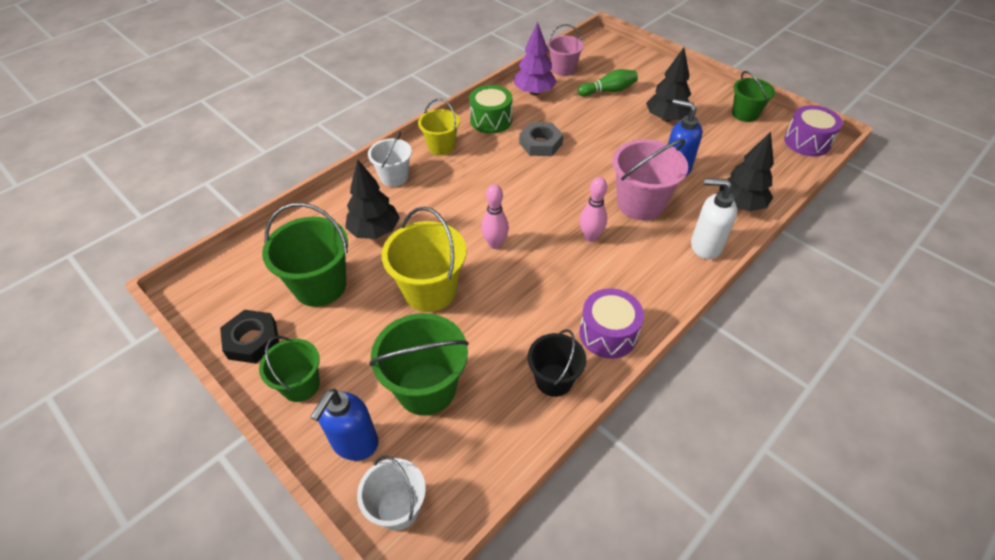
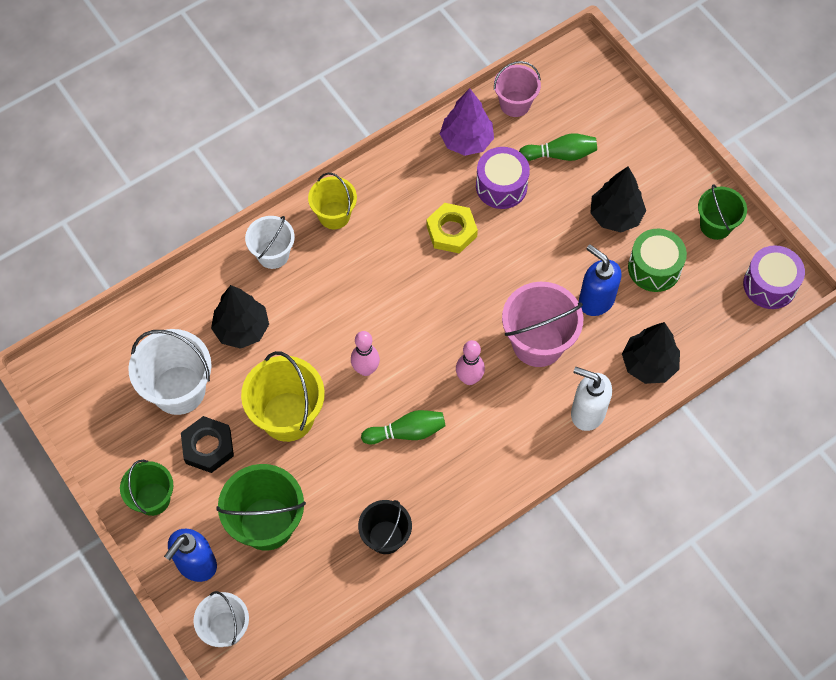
camera: 10 degrees right, 15 degrees up
(252, 340) = (110, 442): black nut -> black nut (208, 447)
(320, 286) = (179, 390): green bucket -> white bucket
(491, 120) = (401, 181): green drum -> green drum (654, 268)
(540, 143) = (451, 231): grey nut -> yellow nut
(547, 286) = (406, 432): none -> green bowling pin
(608, 333) = (451, 498): purple drum -> purple drum (501, 186)

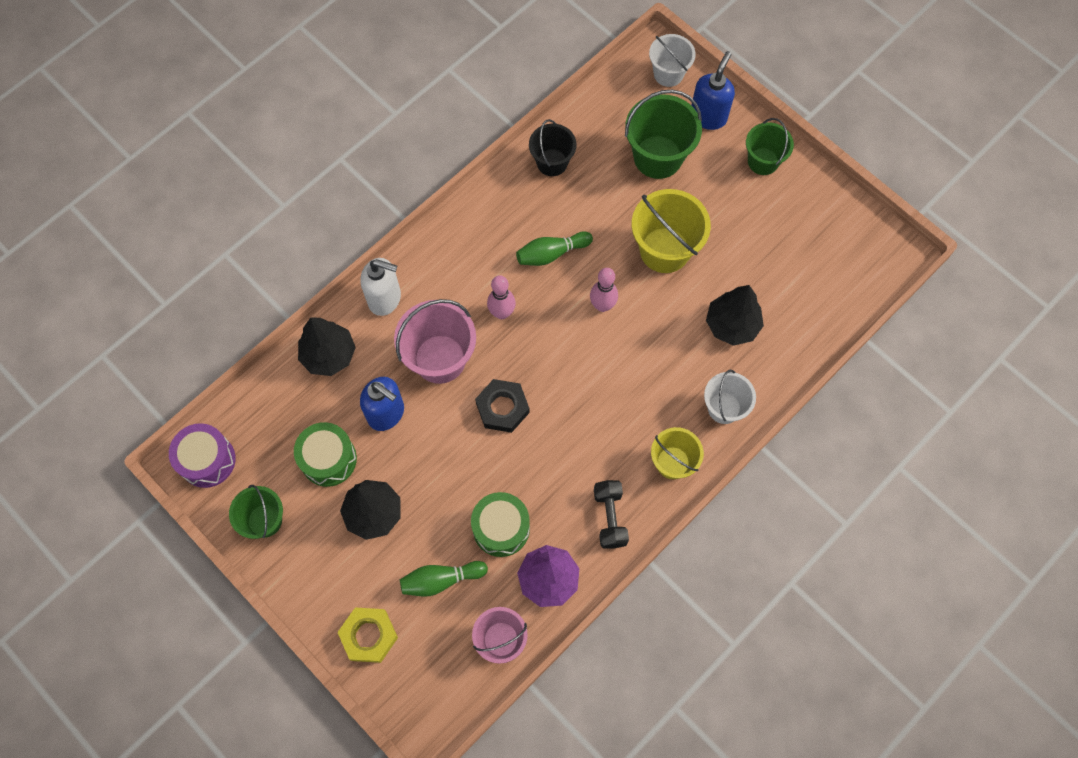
camera: 170 degrees right, 5 degrees up
(179, 390) = (772, 258): white bucket -> none
(208, 447) = (729, 212): black nut -> black nut (502, 408)
(402, 180) = (610, 517): none -> black dumbbell
(451, 231) = (546, 465): yellow nut -> yellow nut (369, 636)
(501, 186) = (501, 528): purple drum -> green drum

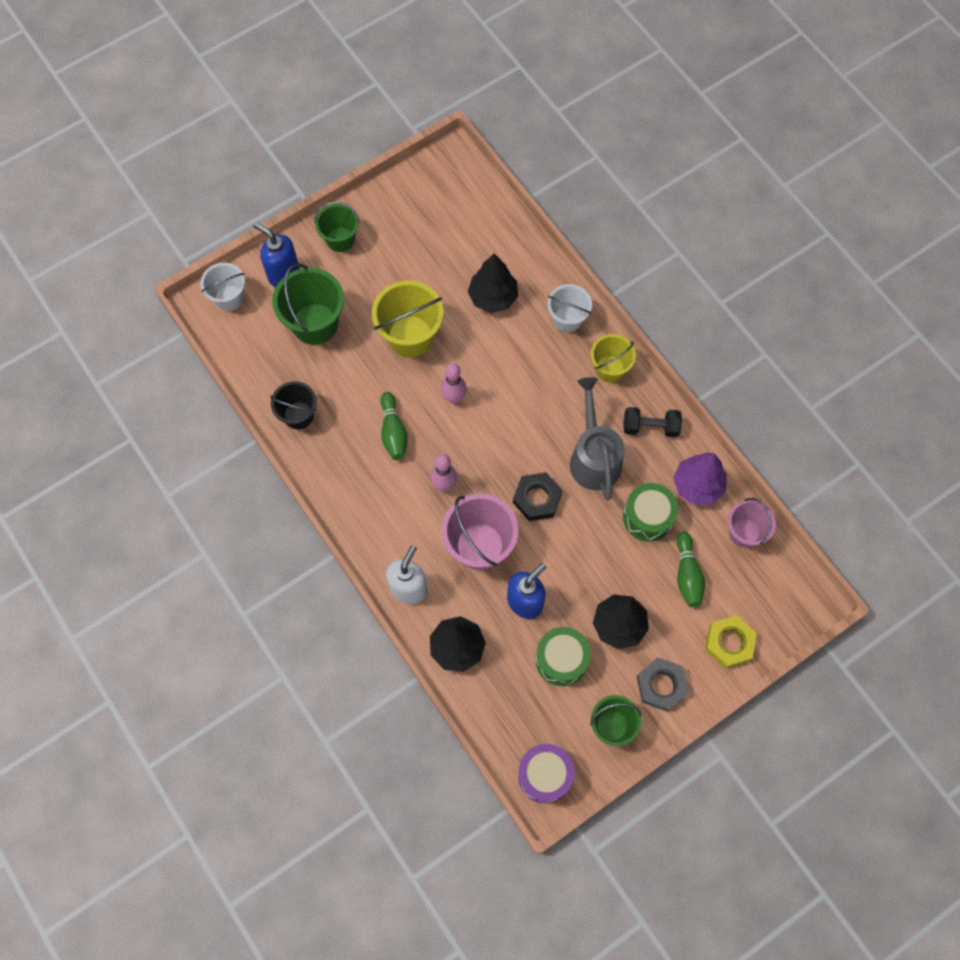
camera: 80 degrees left, 0 degrees up
(313, 566) = (661, 685): none -> grey nut
(561, 460) = (594, 457): none -> grey watering can

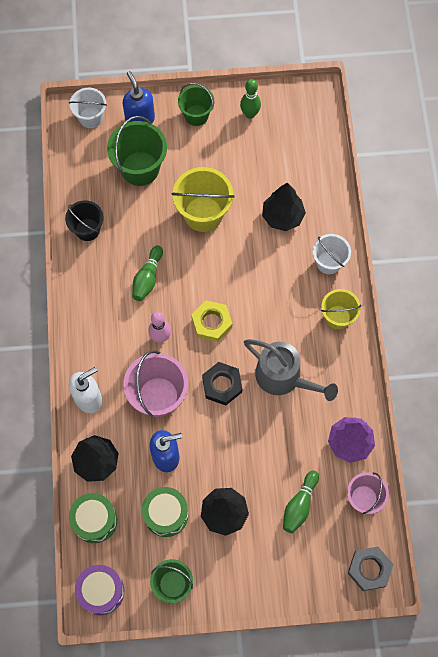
camera: 30 degrees right, 0 degrees up
(395, 211) = (250, 114): none -> green bowling pin
(454, 398) = (207, 276): pink bowling pin -> none
(594, 457) = (284, 377): grey watering can -> grey watering can turned 105 degrees clockwise
(648, 517) = (296, 445): green drum -> green drum (94, 520)
(650, 427) = (341, 378): black dumbbell -> none
(661, 685) = (228, 576): grey nut -> grey nut (369, 569)
(729, 643) = (299, 575): yellow nut -> yellow nut (212, 323)

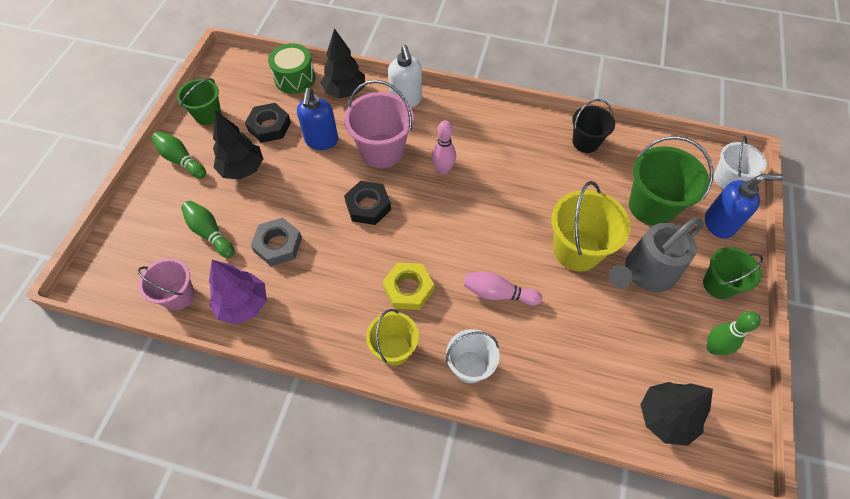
camera: 110 degrees right, 10 degrees down
(101, 591) = (235, 69): purple drum -> none
(147, 278) = (513, 177): green bowling pin -> green bowling pin (181, 160)
(166, 514) = (269, 126): green drum -> black nut
(212, 323) = (440, 218): yellow nut -> yellow nut (408, 289)
(264, 260) = (498, 293): none -> pink bowling pin
(282, 216) = (550, 335): black tree -> black tree (665, 417)
(284, 377) = (348, 265): grey watering can -> grey watering can (645, 273)
(369, 569) = (108, 273): grey nut -> grey nut (278, 245)

